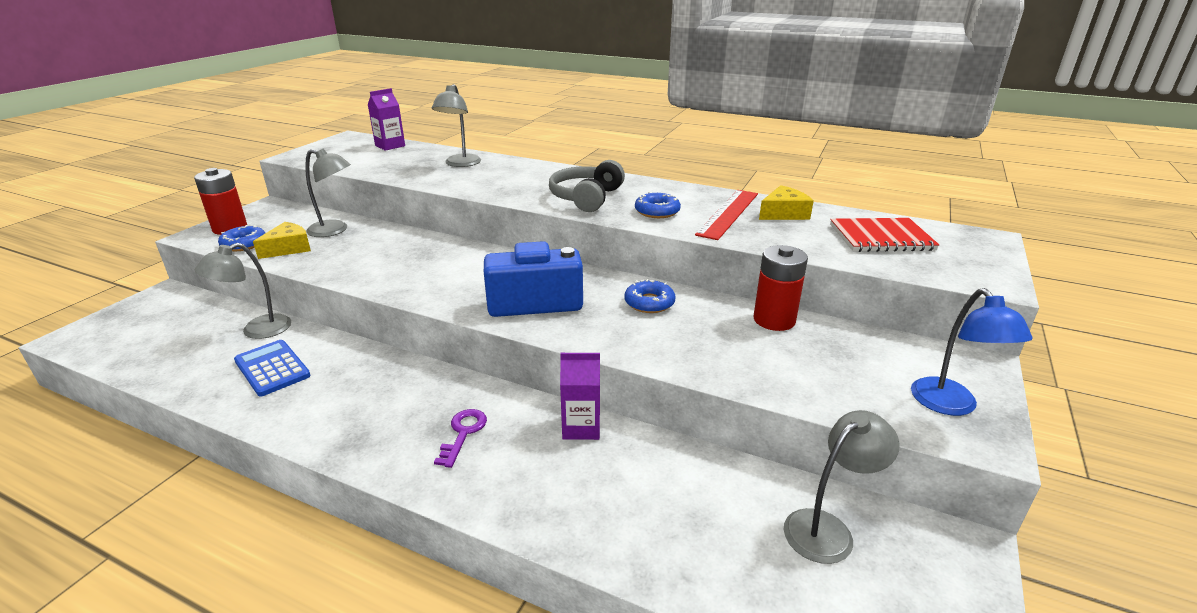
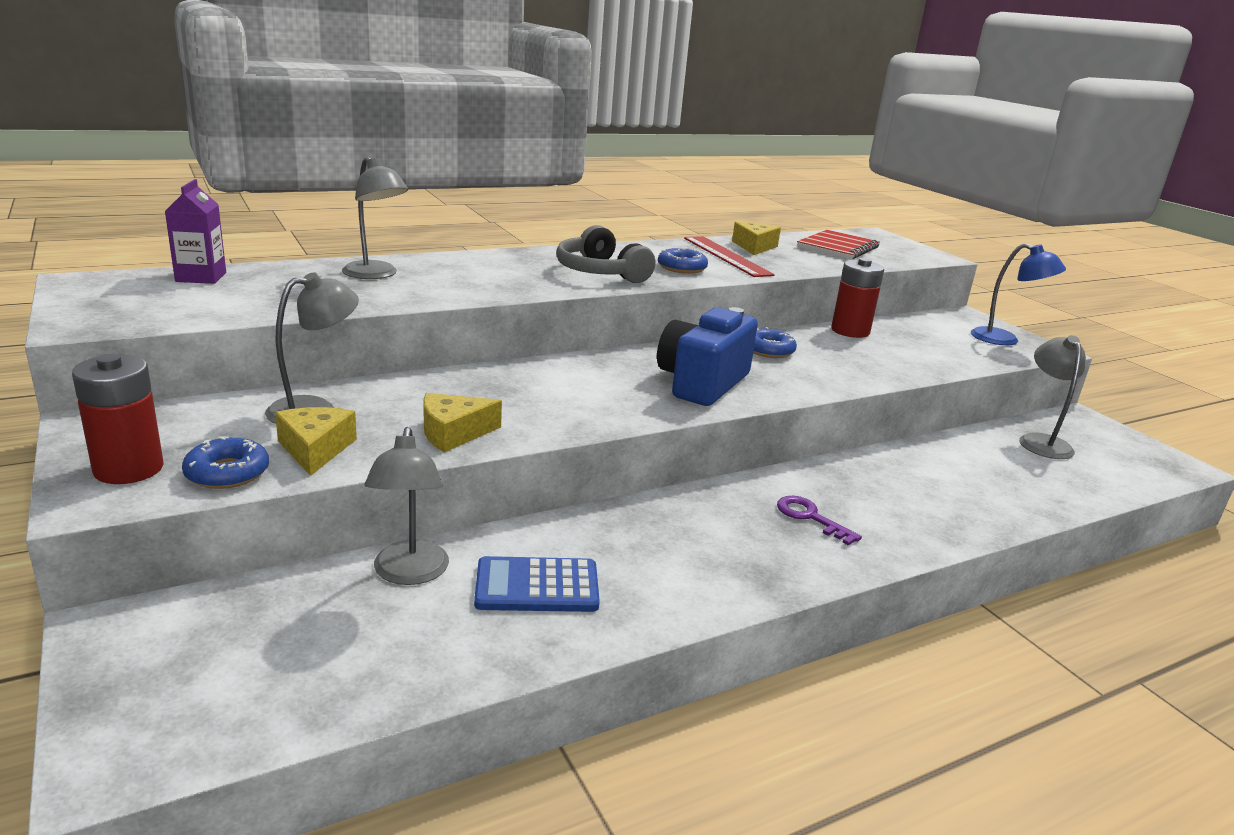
camera: 55 degrees left, 5 degrees down
(346, 266) = (453, 433): none -> yellow cheese
(581, 427) = (854, 467): purple carton -> none

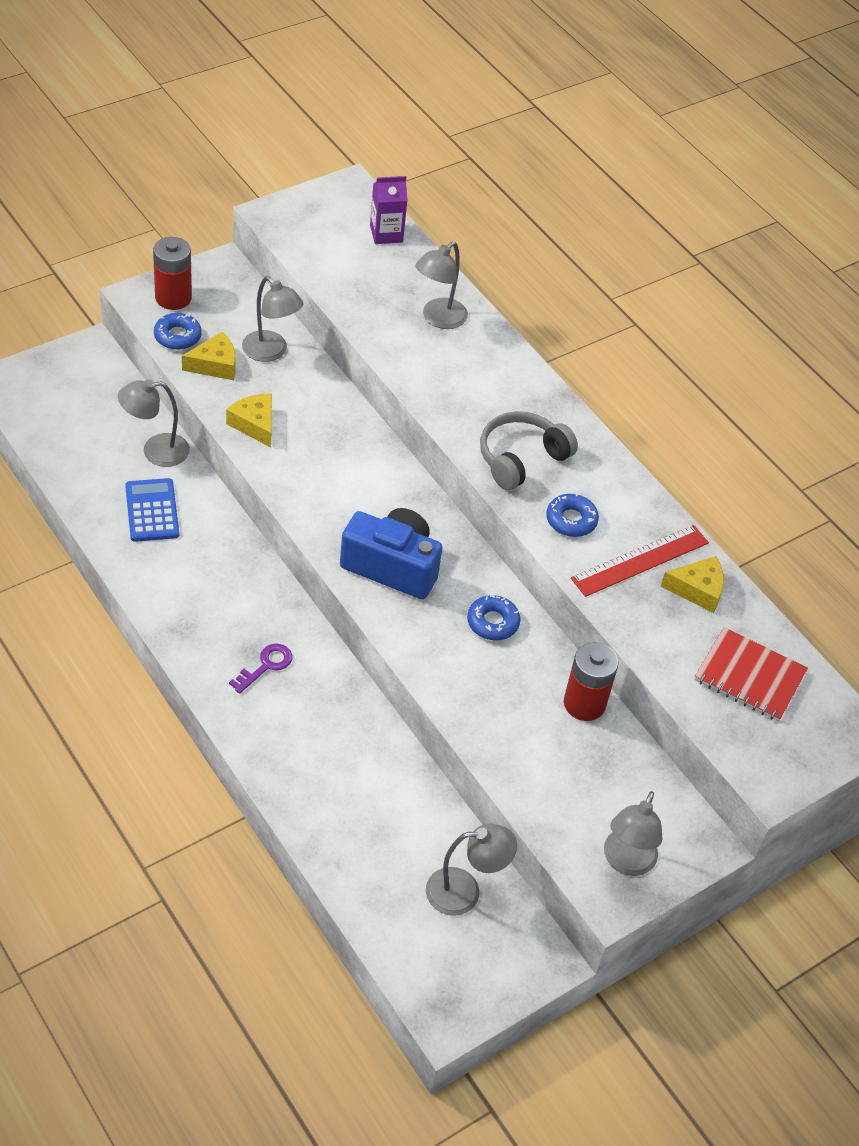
camera: 80 degrees right, 25 degrees up
(1004, 340) = (626, 862): blue lamp -> grey lamp

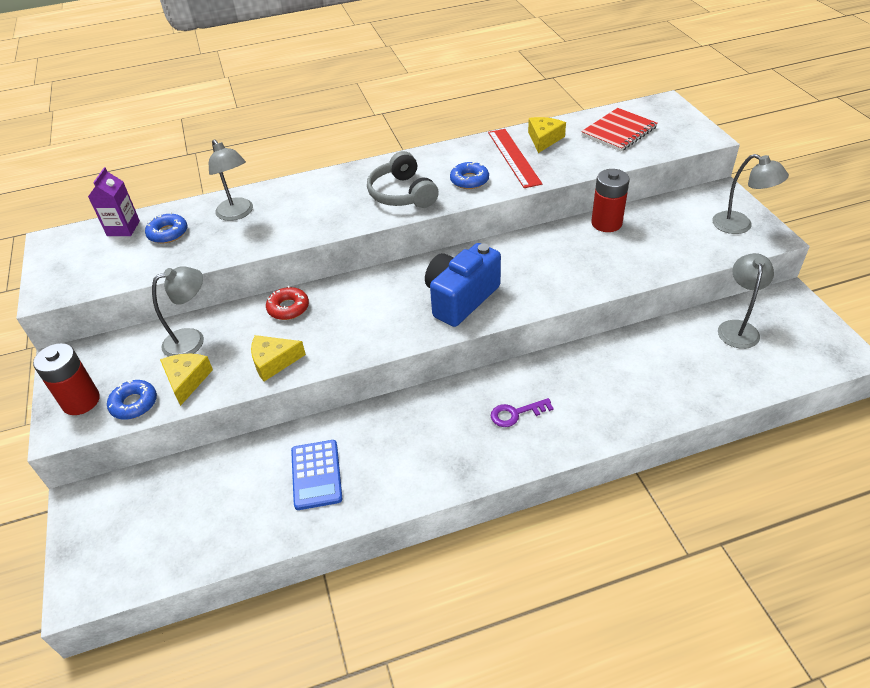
camera: 65 degrees left, 5 degrees down
(152, 511) = (316, 475): blue calculator -> blue calculator turned 105 degrees counterclockwise
(156, 451) = (243, 463): grey lamp -> none
(266, 666) = (516, 413): purple key -> purple key turned 75 degrees counterclockwise
(337, 416) = (288, 308): none -> red donut
(492, 622) = (527, 254): blue donut -> blue donut (168, 233)

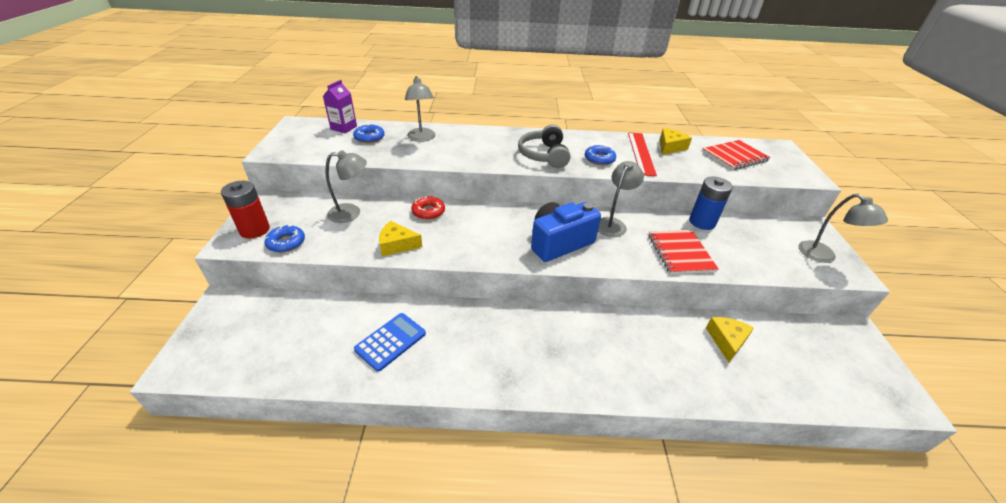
camera: 15 degrees right, 5 degrees down
(187, 380) = (330, 238): yellow cheese -> yellow cheese (727, 341)
(316, 475) = (390, 341): blue calculator -> blue calculator turned 150 degrees counterclockwise
(516, 413) = (570, 349): purple key -> none
(595, 269) = (680, 253): none -> red notebook
(606, 223) = (702, 222): red battery -> blue battery
(737, 328) = (798, 342): grey lamp -> grey lamp (613, 224)

